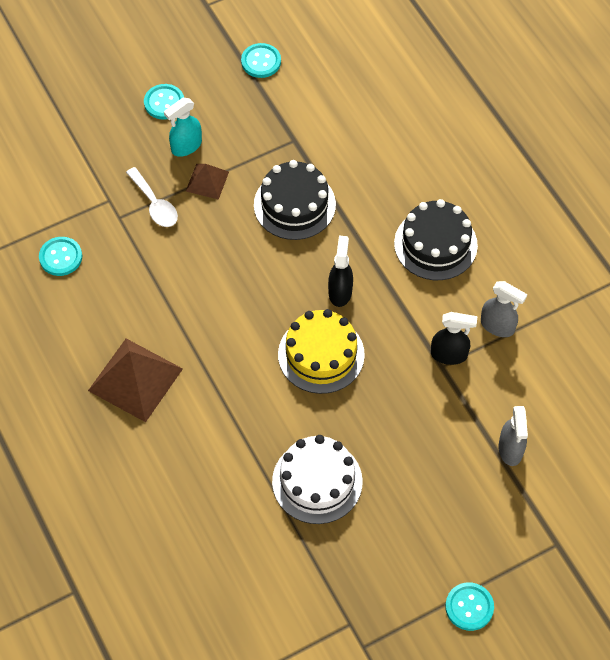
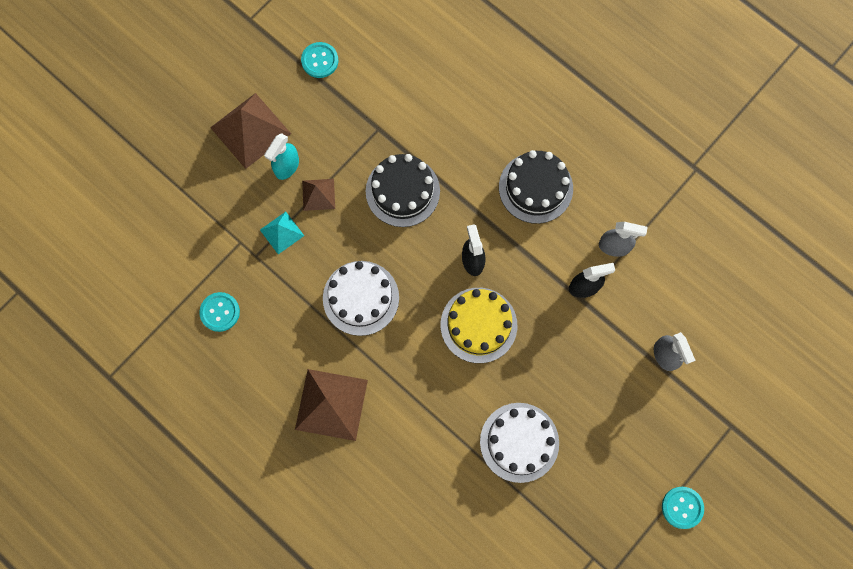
camera: 20 degrees left, 15 degrees up
(155, 204) = (282, 232): white spoon -> turquoise pyramid
(164, 103) = (250, 130): turquoise button -> brown pyramid
(209, 290) = (361, 298): none -> white cake

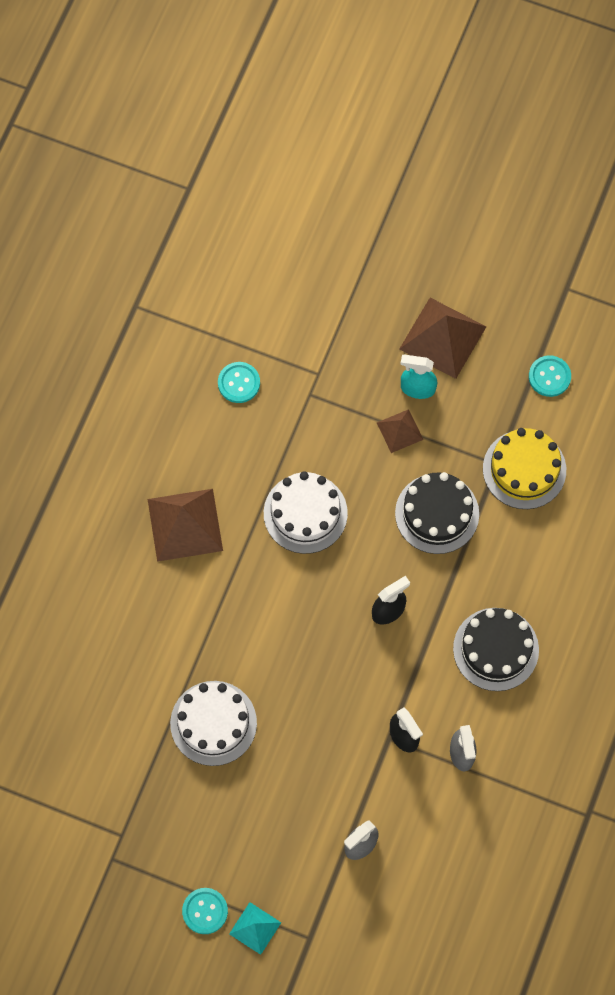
camera: 70 degrees right, 5 degrees down
(282, 232) = (344, 410): turquoise pyramid -> turquoise pyramid (255, 928)
(478, 325) = (321, 641): yellow cake -> yellow cake (524, 469)

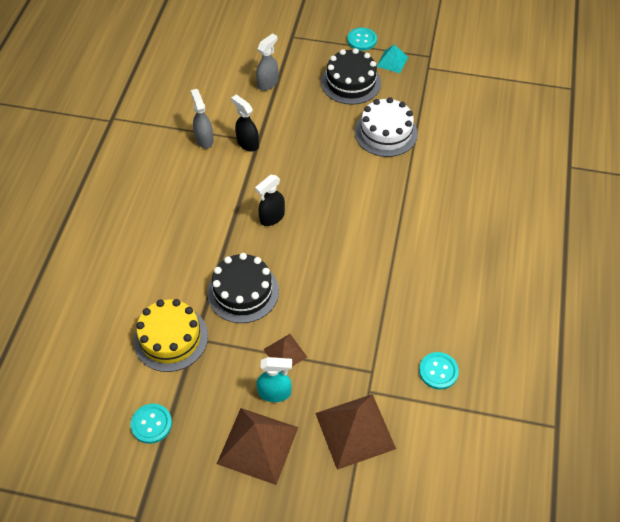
camera: 170 degrees right, 15 degrees down
(185, 525) = (448, 252): brown pyramid -> brown pyramid (355, 430)
(255, 928) = (328, 36): turquoise pyramid -> turquoise pyramid (392, 61)
(305, 513) = (353, 275): white cake -> none
(496, 649) = (185, 204): black cake -> black cake (351, 82)

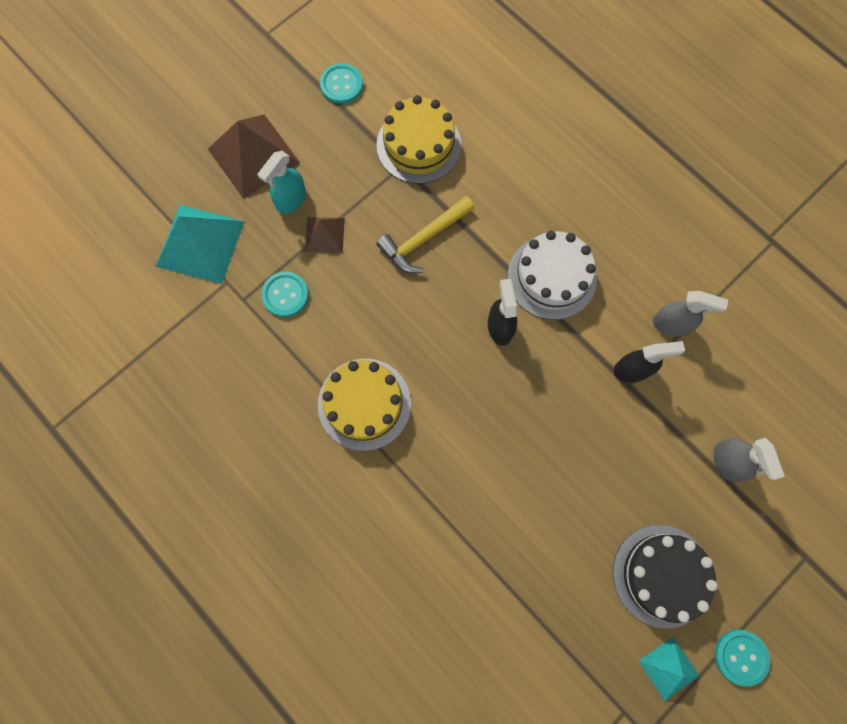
camera: 125 degrees right, 20 degrees up
(243, 291) = (423, 239): black cake -> yellow hammer
(355, 430) = (200, 243): brown pyramid -> turquoise pyramid
(379, 257) = (364, 404): none -> yellow cake
(386, 132) = (541, 554): white cake -> white cake (551, 277)
(438, 371) = (193, 362): turquoise button -> turquoise button (285, 295)

